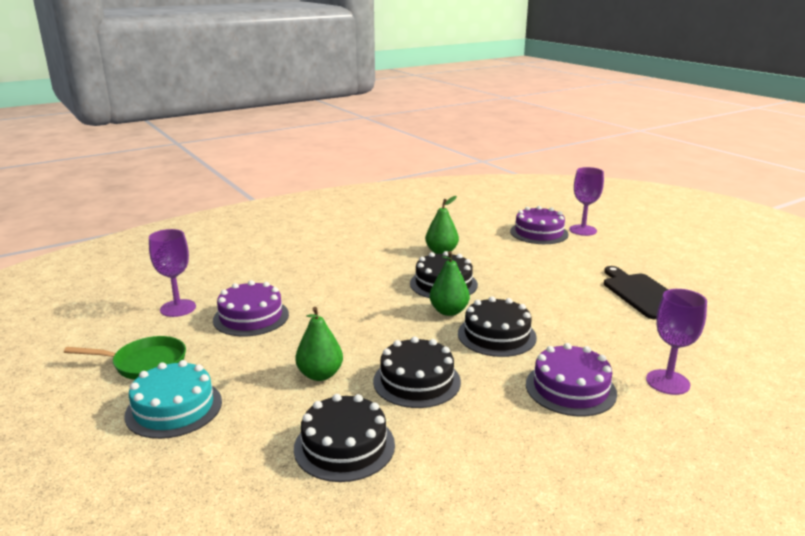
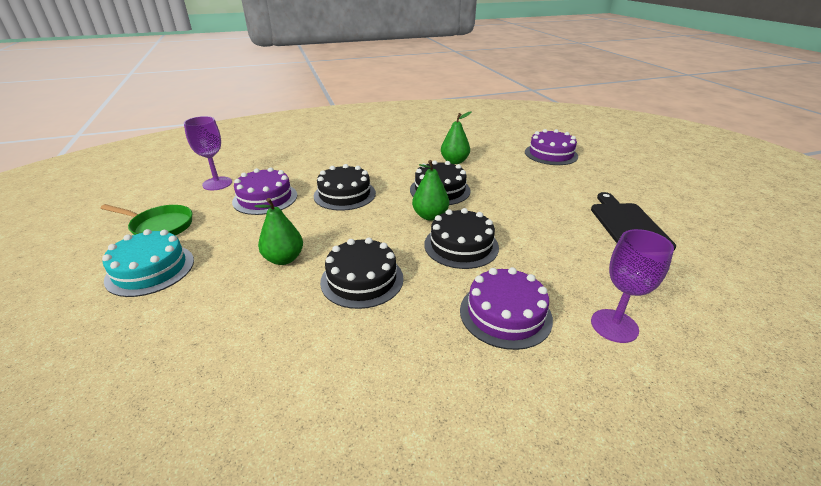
camera: 15 degrees right, 10 degrees up
(344, 446) = (258, 335): black cake -> black cake (344, 194)
(583, 230) = (594, 156): purple goblet -> none

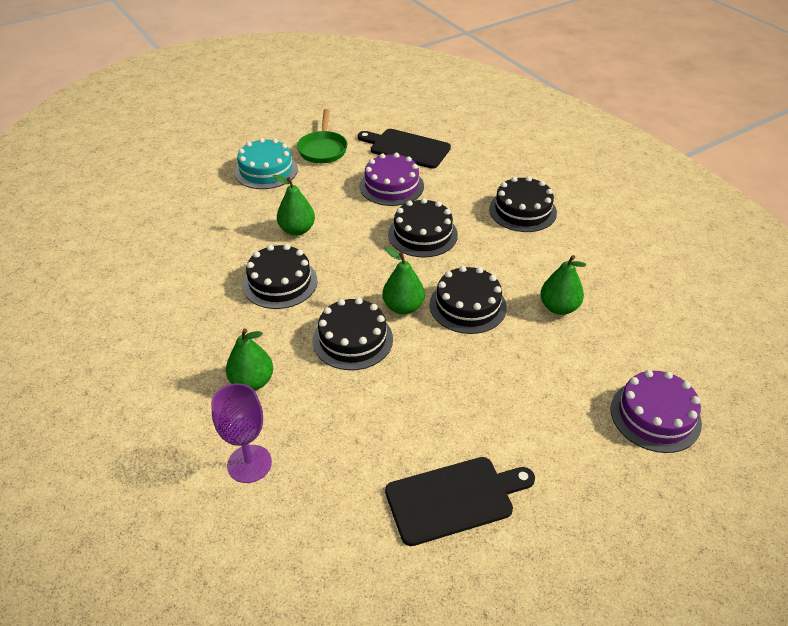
camera: 75 degrees right, 10 degrees up
(217, 183) = (406, 148): purple goblet -> black cutting board
(347, 154) = (522, 211): none -> black cake
(505, 314) = (252, 382): purple cake -> green pear

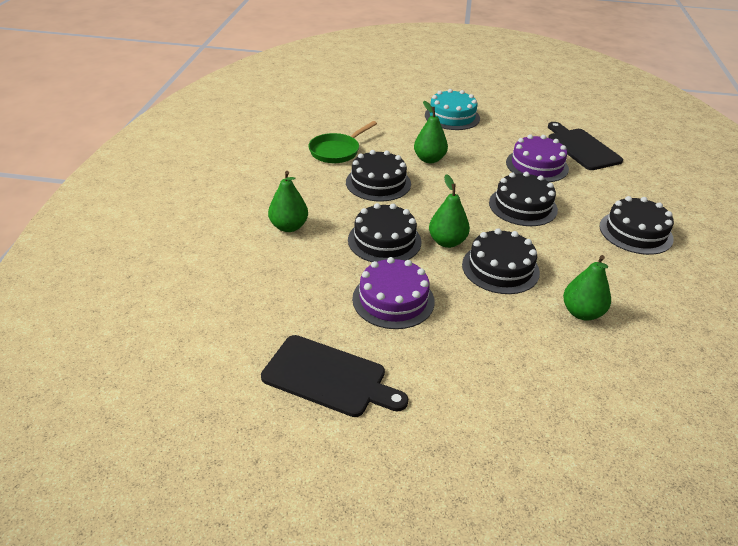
camera: 40 degrees right, 5 degrees down
(249, 464) = (229, 268): purple goblet -> none
(323, 149) = (511, 121): green pan -> green pan (337, 151)
(655, 416) = (574, 441): purple cake -> purple cake (393, 300)

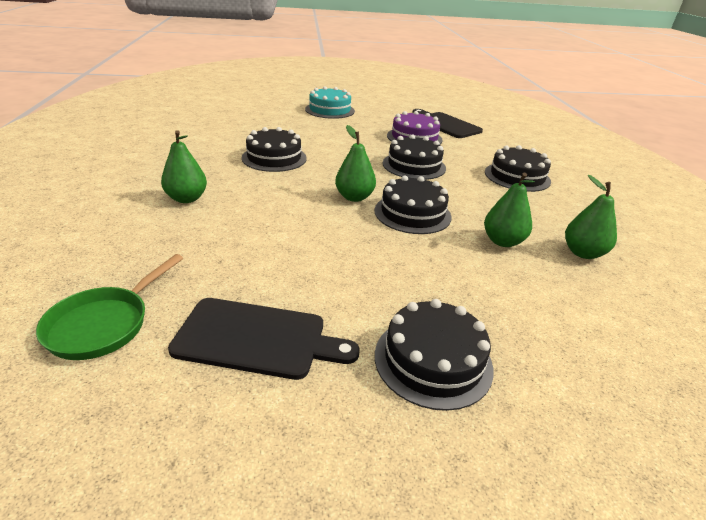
camera: 15 degrees left, 5 degrees down
(337, 151) = (228, 137): green pan -> green pan (104, 324)
(384, 240) = (291, 201): black cake -> black cake (433, 360)
(393, 300) = (314, 251): purple cake -> none
(429, 159) = (318, 139): green pear -> green pear (583, 253)

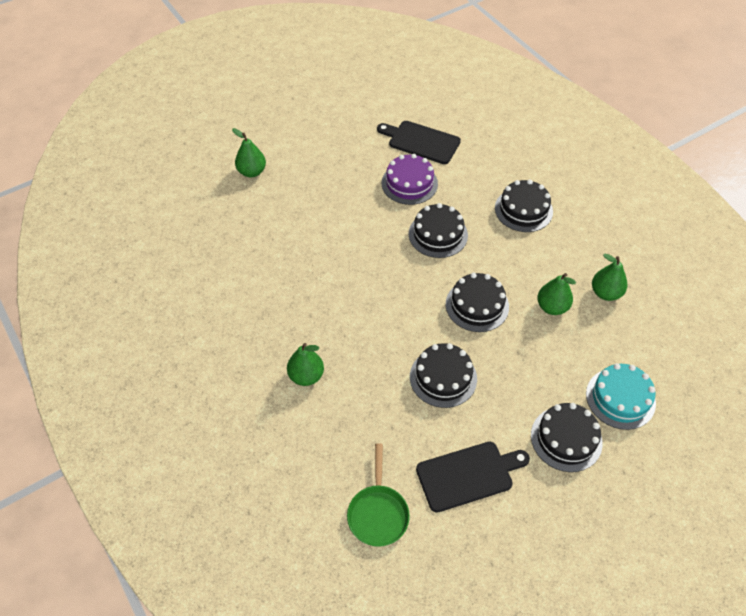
camera: 25 degrees left, 20 degrees up
(274, 158) = (320, 283): black cake -> black cake (443, 377)
(330, 110) = (298, 166): turquoise cake -> turquoise cake (620, 398)
(354, 197) = (424, 307): green pear -> green pear (252, 172)

